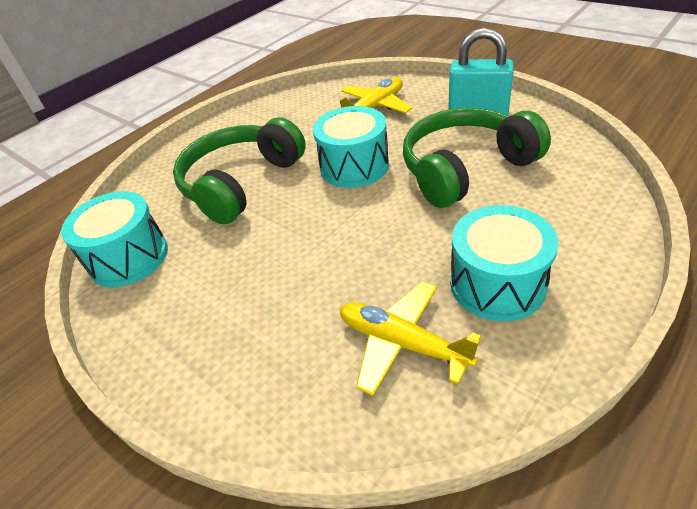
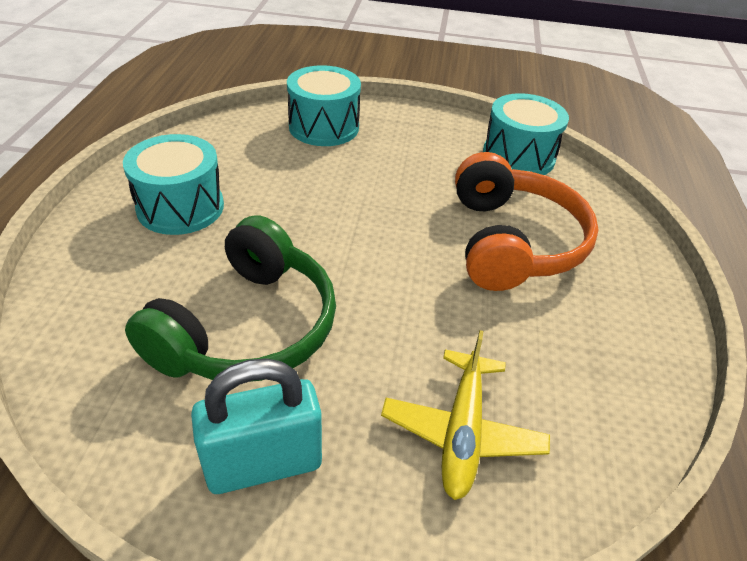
camera: 140 degrees right, 0 degrees up
(241, 183) = (512, 242): green headphones -> orange headphones
(354, 166) = (398, 297): turquoise drum -> turquoise drum (324, 127)
(402, 343) = (244, 156): yellow plane -> none

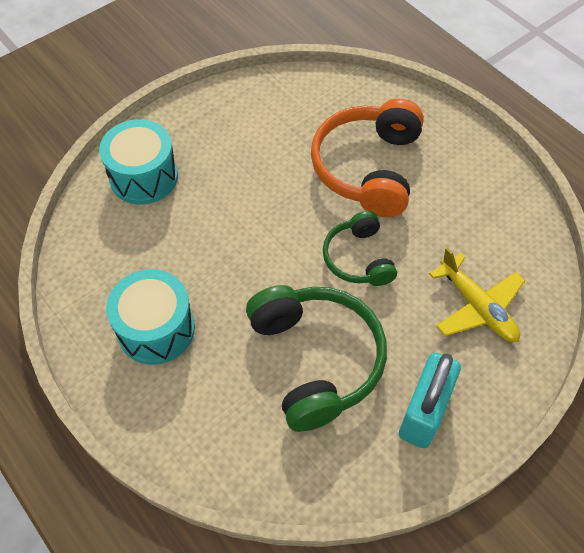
camera: 45 degrees left, 15 degrees up
(402, 292) = (358, 258): none -> green headphones
(512, 242) = (368, 168): orange headphones -> orange headphones turned 120 degrees counterclockwise
(518, 156) = (293, 93): turquoise drum -> none

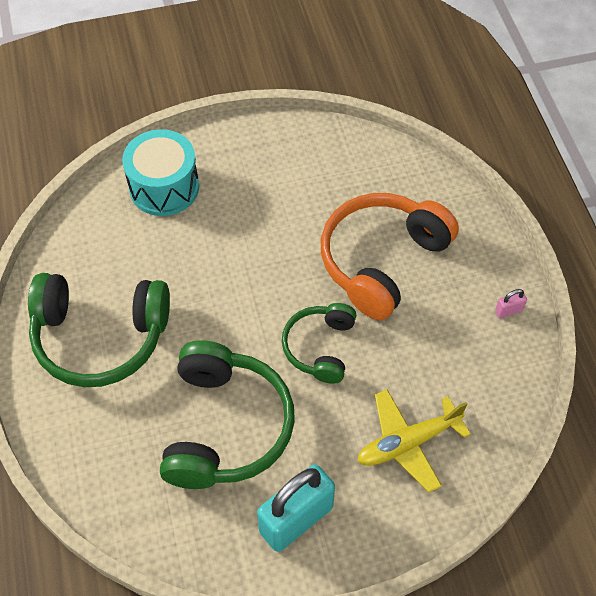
camera: 25 degrees right, 0 degrees up
(156, 329) = (100, 337): turquoise drum -> green headphones
(477, 307) = (408, 443): yellow plane -> yellow plane turned 75 degrees clockwise
(491, 169) = (508, 311): none -> pink padlock

